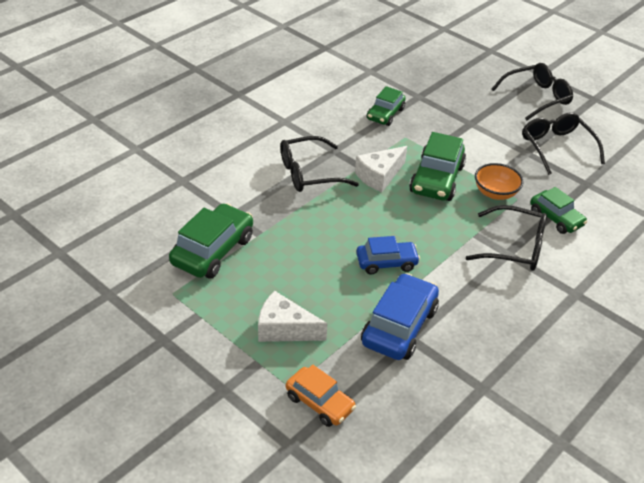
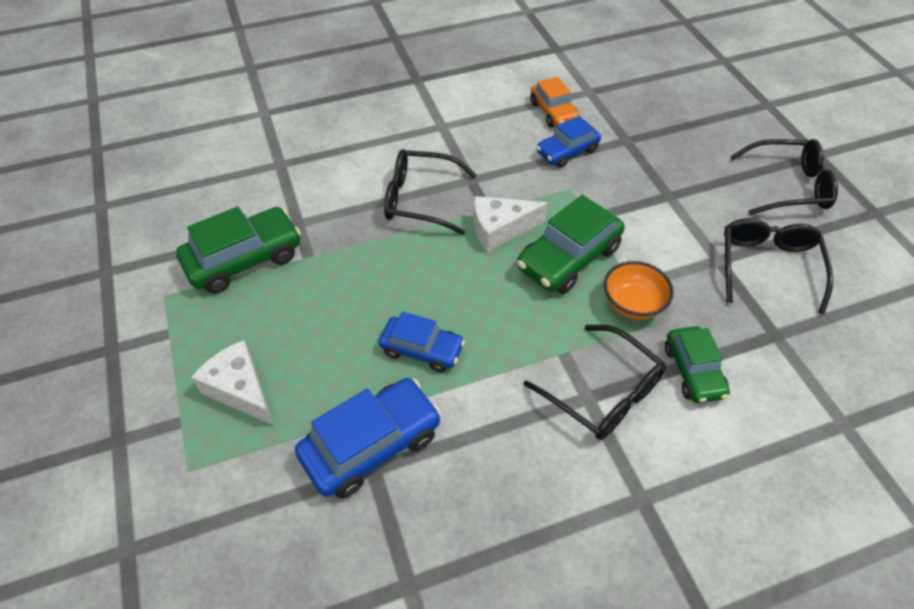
camera: 30 degrees right, 10 degrees up
(319, 403) = (202, 508): orange car -> orange car (553, 112)
(385, 114) = (567, 151): green car -> blue car

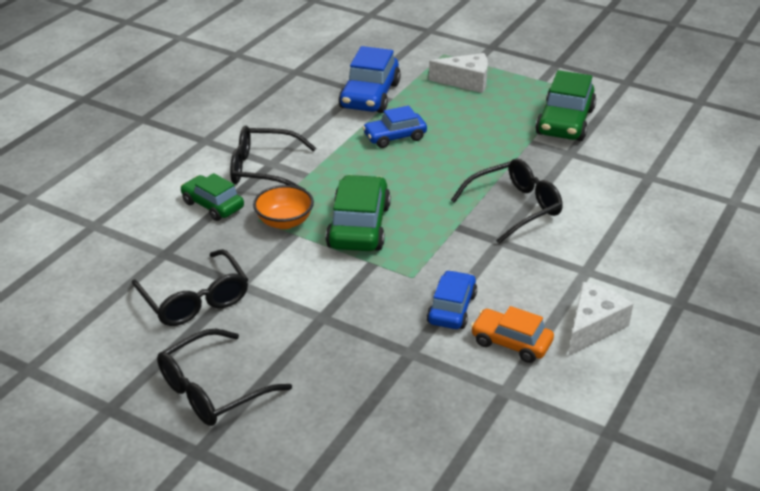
camera: 140 degrees right, 15 degrees down
(500, 230) = (430, 218): white cheese -> white cheese (593, 327)

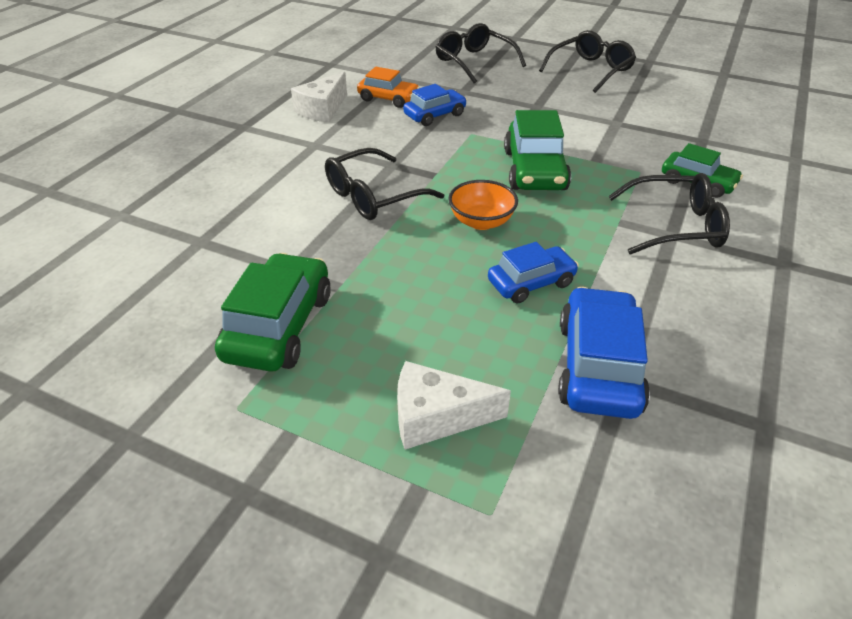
camera: 175 degrees right, 5 degrees up
(195, 299) = (645, 112): black glasses -> black glasses (474, 62)
(284, 222) = (611, 171): orange bowl -> orange bowl (481, 221)
(451, 308) = (435, 115): blue car -> blue car turned 135 degrees counterclockwise

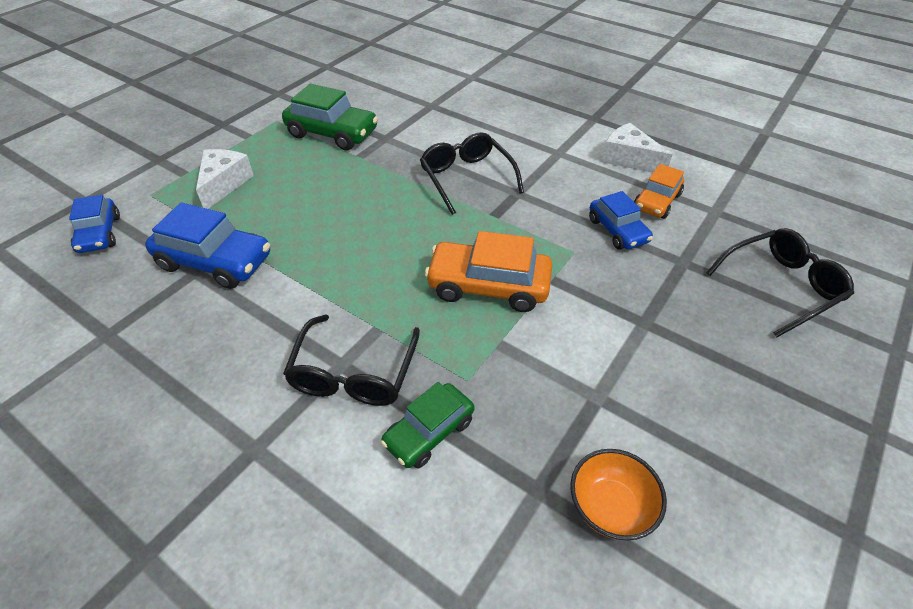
camera: 100 degrees right, 5 degrees up
(481, 221) = (410, 233): orange bowl -> orange bowl (610, 507)
(531, 283) = (318, 247): blue car -> blue car (99, 234)
(534, 170) = (488, 286): green car -> orange car
(590, 70) = (783, 420): black glasses -> none

